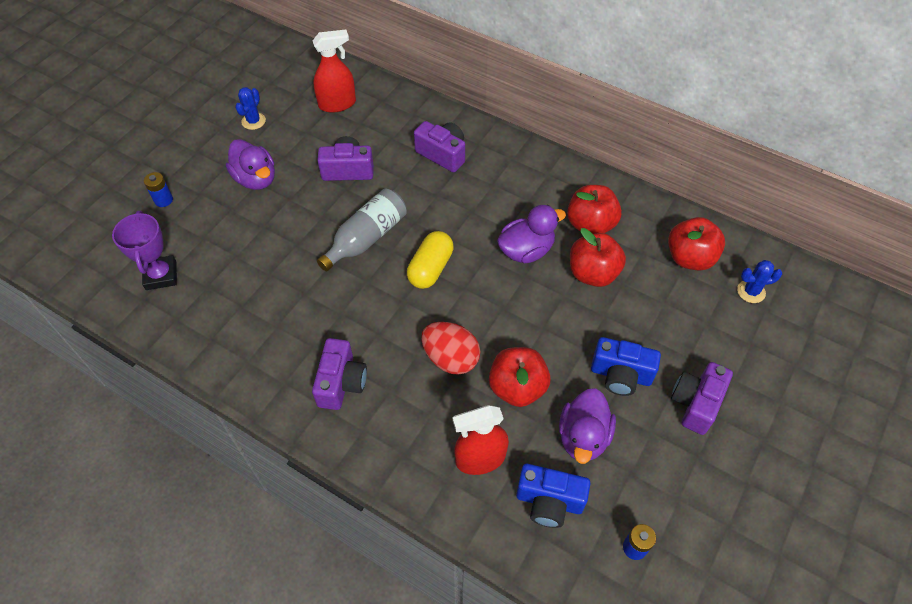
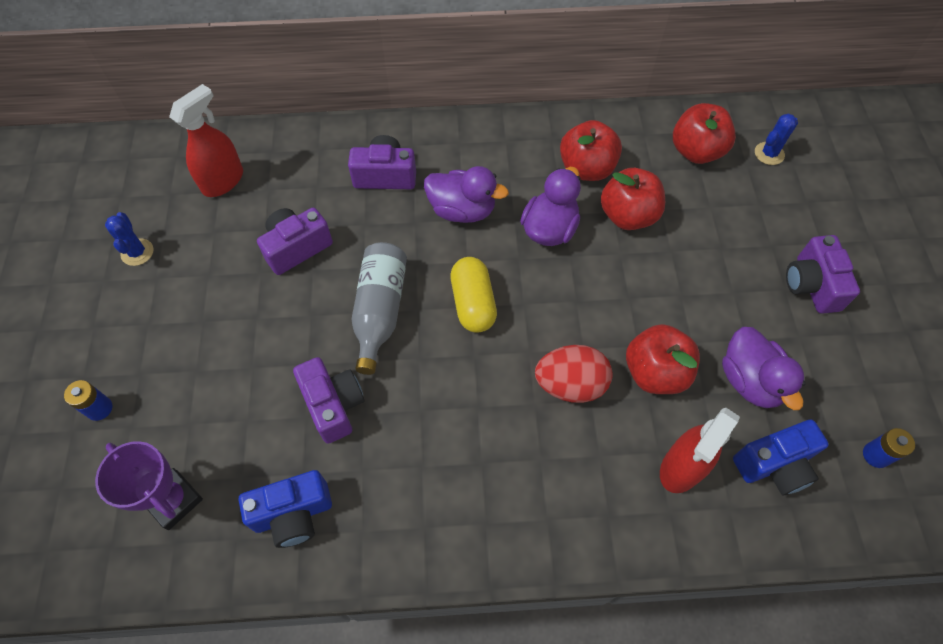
camera: 35 degrees left, 5 degrees up
(256, 179) = (197, 317): purple duck -> purple duck (462, 210)
(341, 383) = (484, 484): purple camera -> purple camera (333, 405)
(620, 375) = (731, 299): blue camera -> blue camera (293, 514)

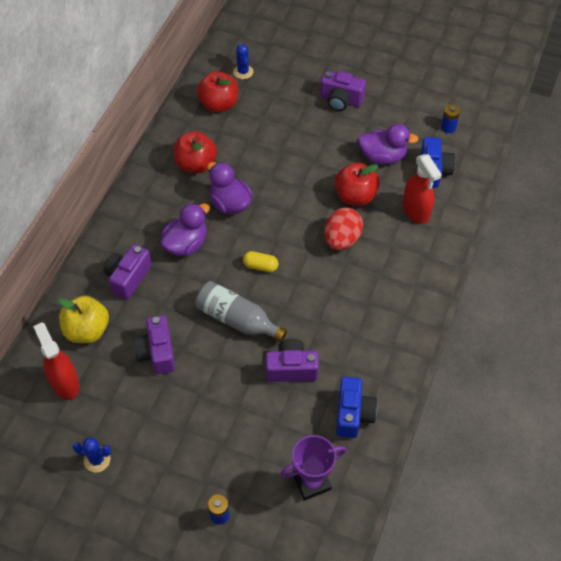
camera: 65 degrees left, 5 degrees down
(298, 170) = (87, 330): none -> yellow apple
(473, 303) = (260, 266): yellow capsule -> yellow capsule, size x0.64
(628, 216) = (244, 160): red apple -> none

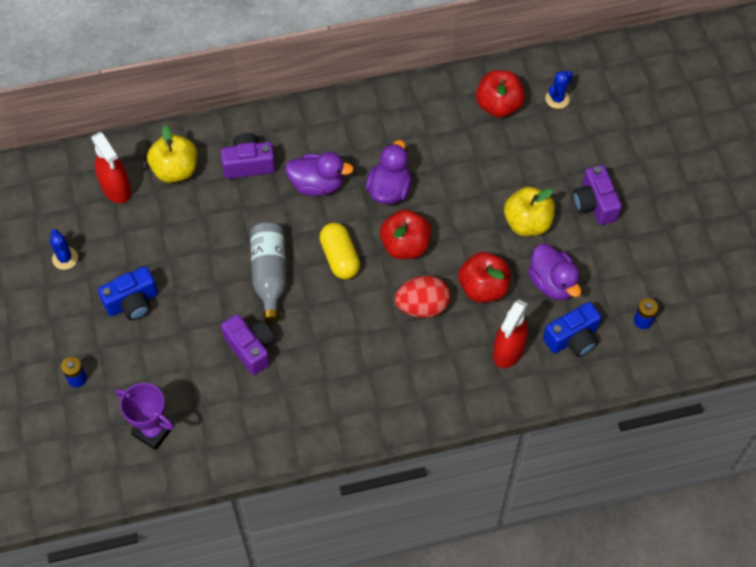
camera: 55 degrees right, 5 degrees up
(65, 383) = (116, 188): red spray bottle -> red spray bottle turned 120 degrees clockwise
(157, 352) = (192, 235): purple camera -> none
(196, 164) = (411, 134): red apple -> red apple (405, 245)
(260, 266) = (339, 257): yellow capsule -> yellow capsule, size x1.56
(325, 143) = (527, 223): none -> yellow apple
(353, 414) = (241, 425): blue camera -> blue camera (132, 302)

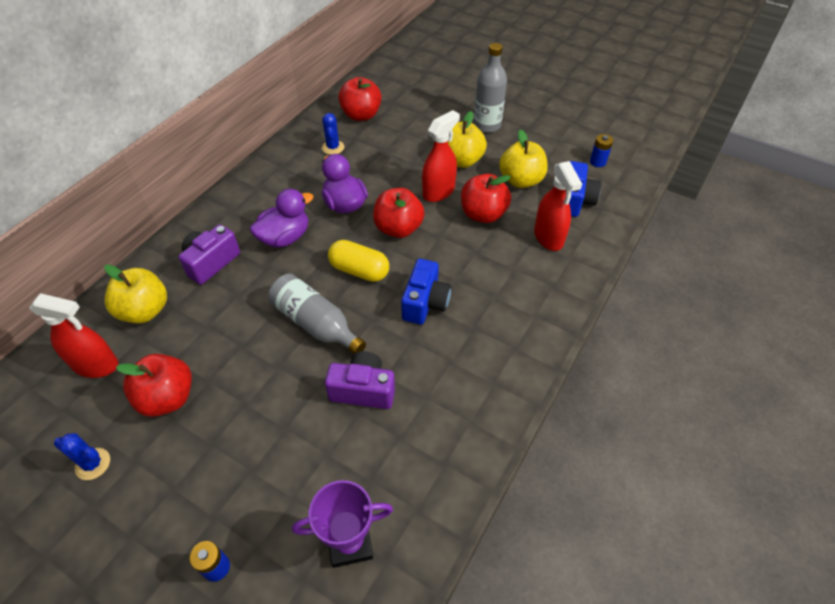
camera: 45 degrees left, 10 degrees down
(132, 302) = (208, 445): blue camera -> blue camera (425, 303)
(136, 250) = (167, 398): none -> red apple
(422, 306) = (458, 255): red egg -> none
(473, 237) = (438, 191): none -> red spray bottle
(552, 283) = (521, 180): purple duck -> yellow apple
(557, 99) = (394, 91): blue cactus -> blue cactus (333, 147)
(594, 204) = (487, 125): purple camera -> grey bottle

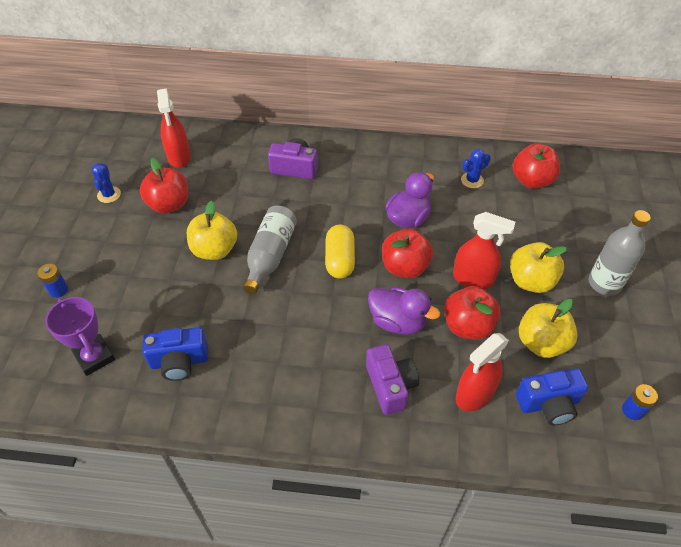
camera: 65 degrees right, 0 degrees up
(145, 311) = (233, 157): yellow apple -> yellow apple (215, 250)
(285, 237) = (346, 197): purple duck -> purple duck (398, 322)
(363, 390) = (222, 312): purple camera -> purple camera (390, 386)
(425, 303) = (330, 320): blue camera -> blue camera (179, 361)

